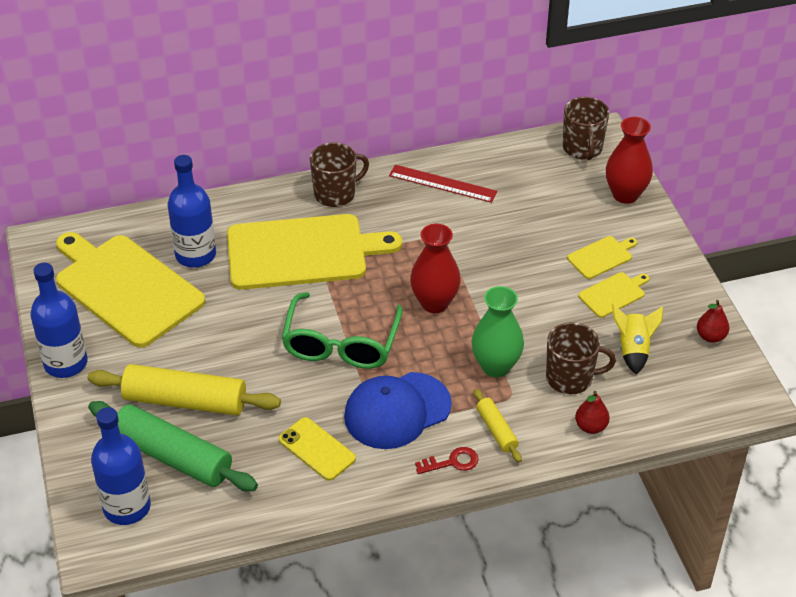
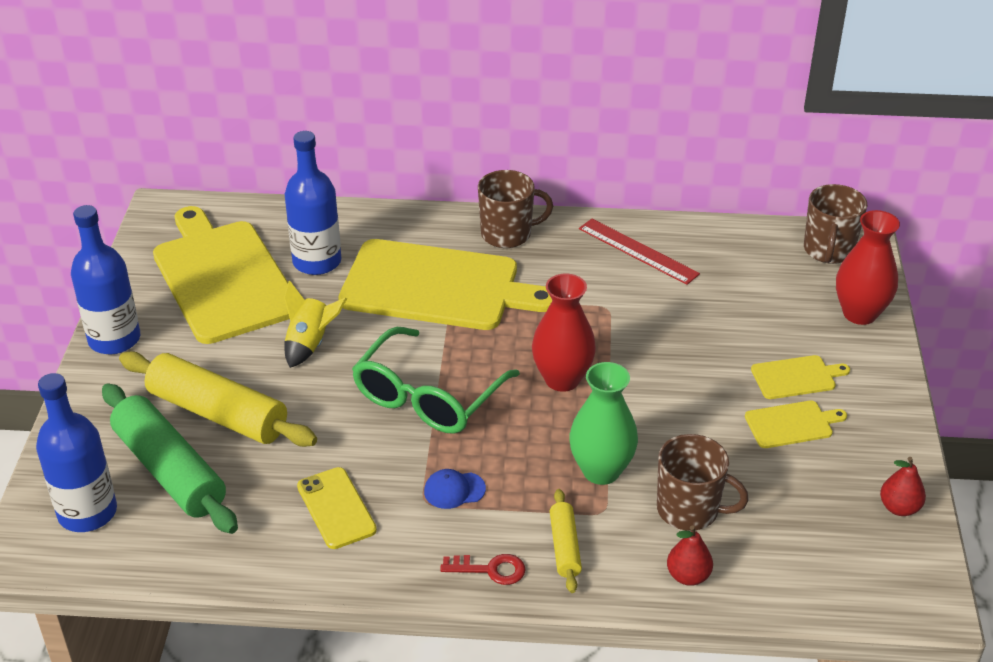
camera: 20 degrees right, 5 degrees down
(397, 411) = (454, 490): blue cap -> blue cap, size x0.43
(633, 350) = (787, 497): yellow rocket -> yellow rocket (310, 344)

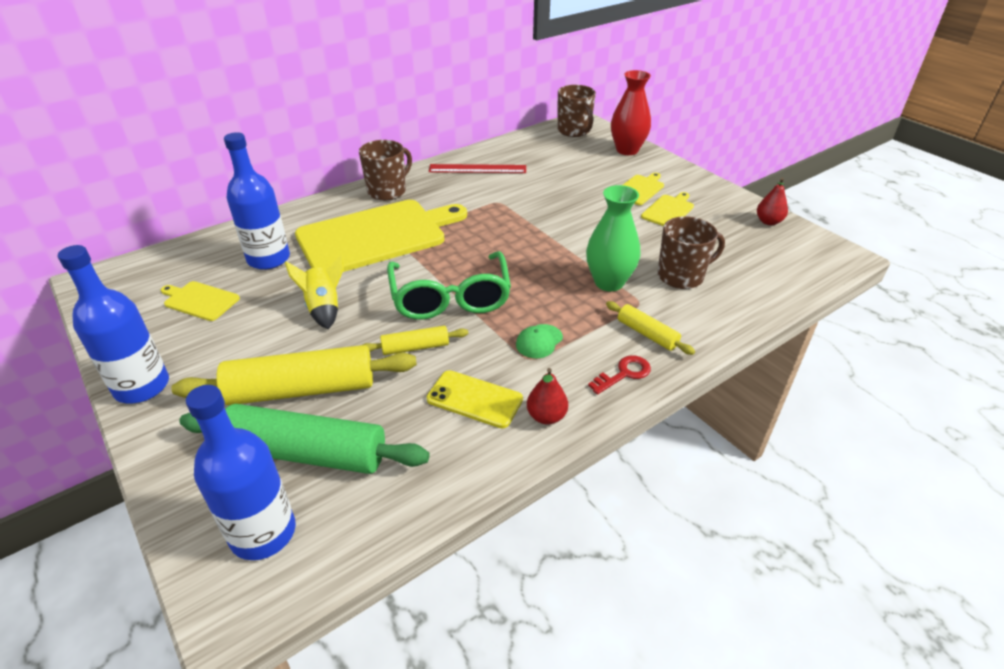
camera: 40 degrees left, 0 degrees up
(223, 277) = (199, 300): yellow cutting board -> yellow cutting board, size x0.43
(343, 429) = (415, 347): none -> yellow rolling pin
(454, 490) = (539, 341): blue cap -> green cap
(562, 379) = (521, 248): red vase -> none
(688, 576) = (729, 309): red pear -> red pear (546, 416)

